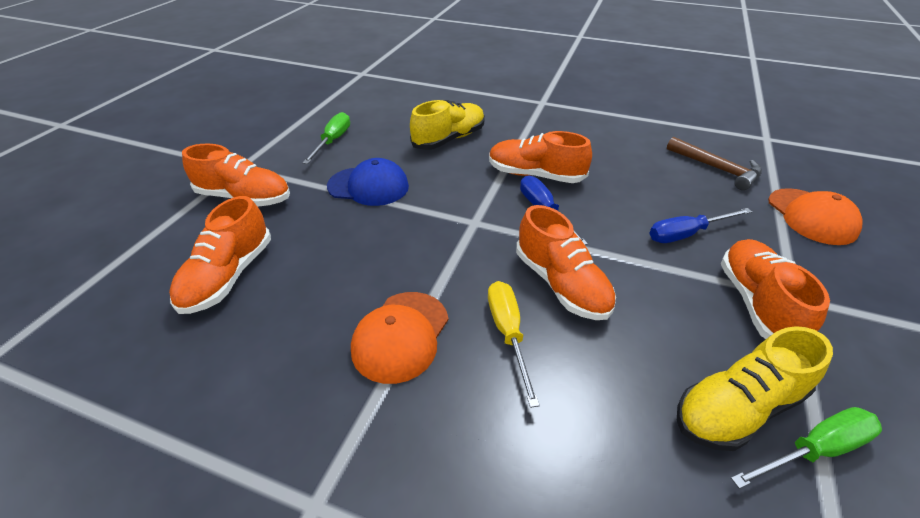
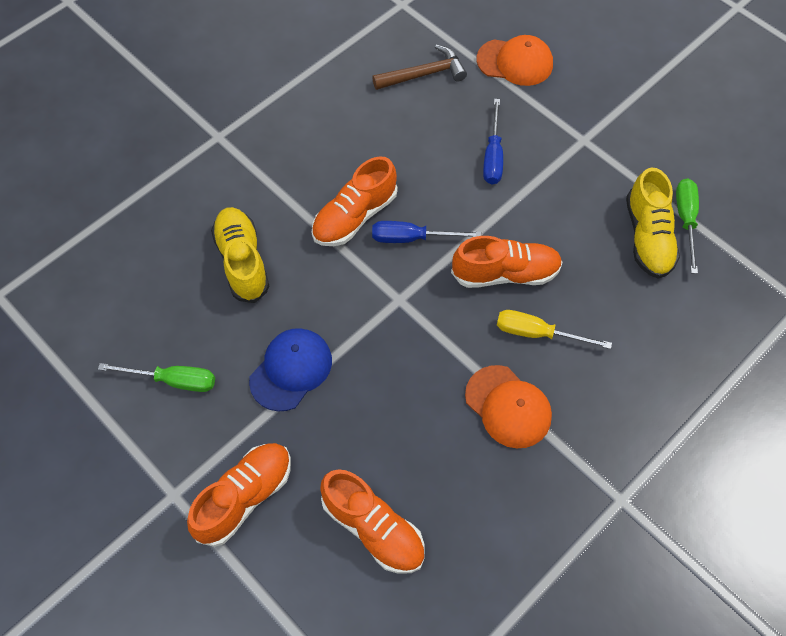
camera: 65 degrees left, 20 degrees up
(333, 141) = (173, 380): green screwdriver -> green screwdriver turned 150 degrees clockwise
(756, 303) = (579, 165): orange shoe -> none

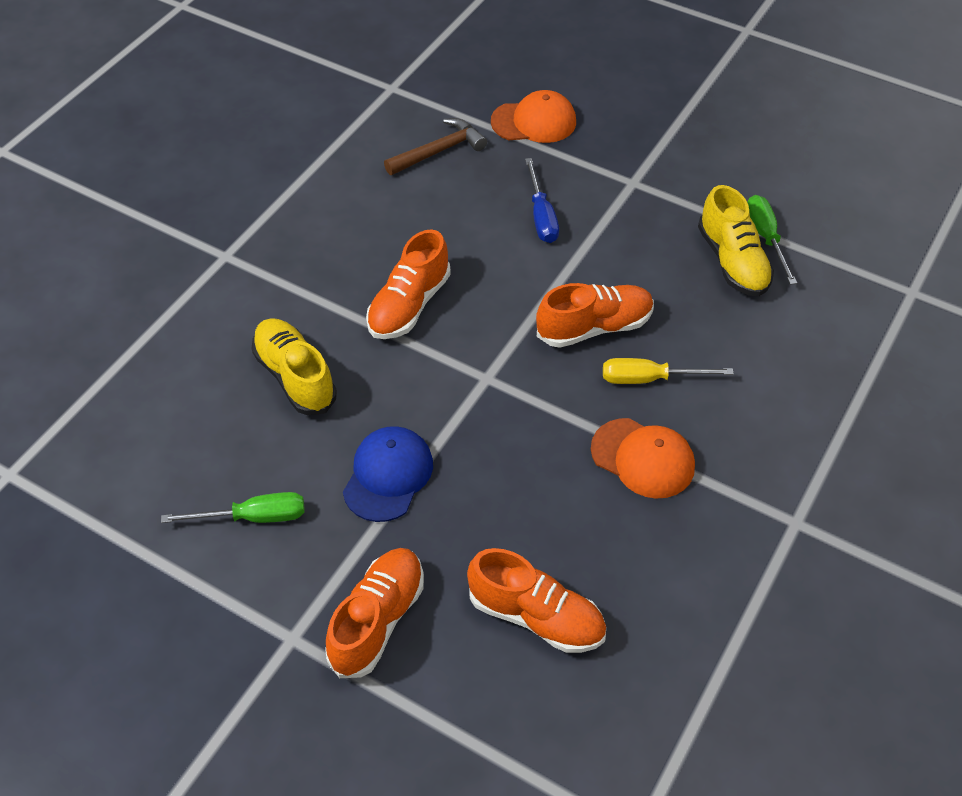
camera: 15 degrees left, 10 degrees down
(412, 238) = (480, 314): blue screwdriver -> none

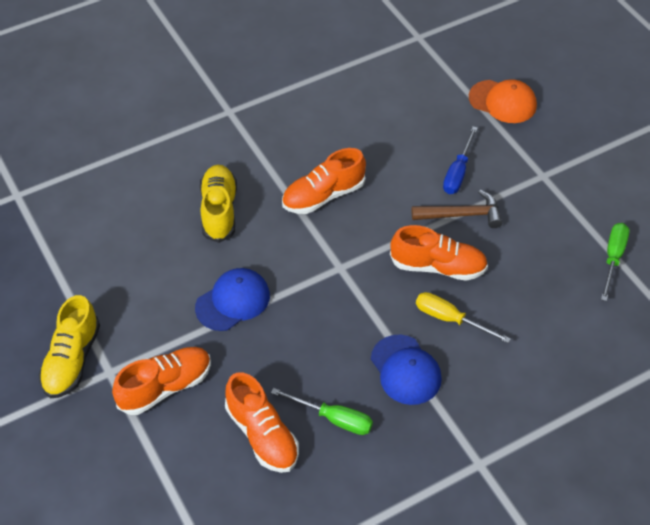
camera: 30 degrees right, 0 degrees up
(253, 517) = (135, 288): green screwdriver -> green screwdriver (333, 419)
(439, 151) = (419, 96): brown hammer -> brown hammer (462, 215)
(643, 458) = (405, 370): orange cap -> blue cap
(732, 262) = (574, 265): yellow shoe -> yellow shoe (72, 360)

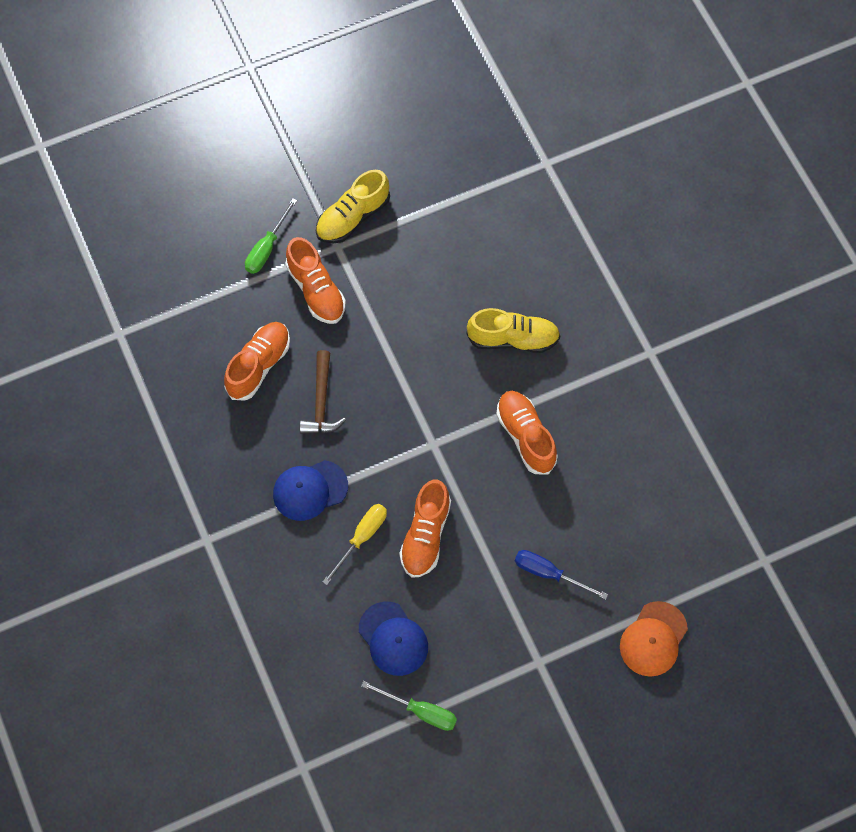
camera: 95 degrees right, 15 degrees up
(72, 360) = (352, 217): yellow shoe -> yellow shoe turned 60 degrees counterclockwise
(233, 301) = (402, 347): blue cap -> blue cap (393, 639)
(262, 435) = (259, 365): orange shoe -> orange shoe turned 150 degrees clockwise
(333, 419) = (267, 424): green screwdriver -> green screwdriver (267, 248)
(462, 215) = (490, 569): brown hammer -> brown hammer (321, 402)

